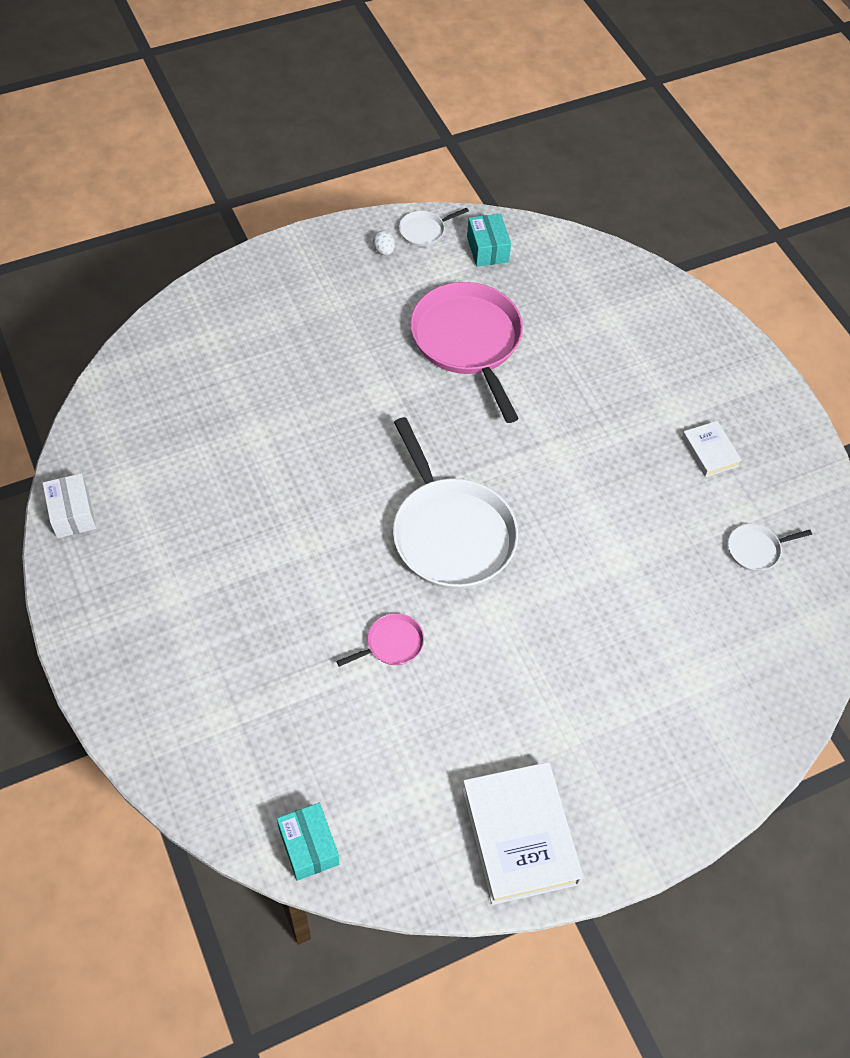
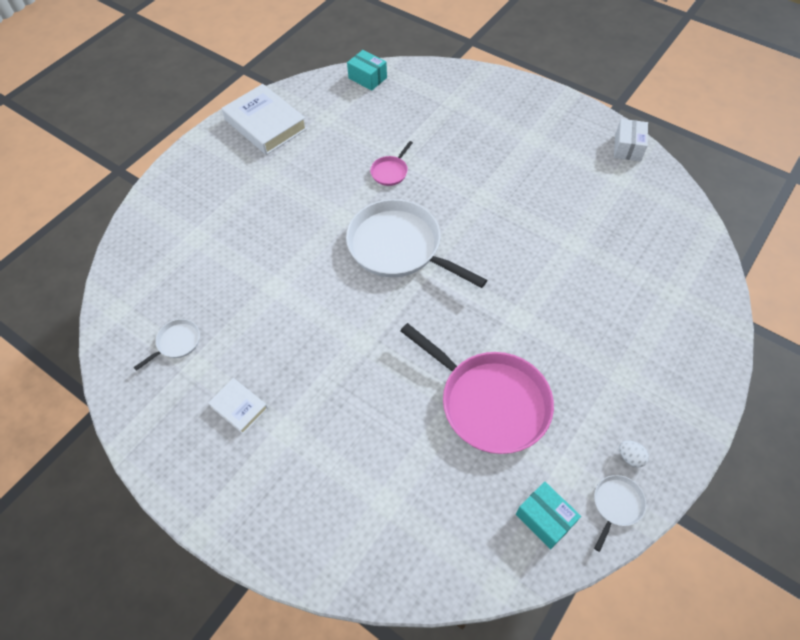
camera: 155 degrees right, 0 degrees up
(72, 513) = (627, 147): white box -> white box turned 60 degrees clockwise

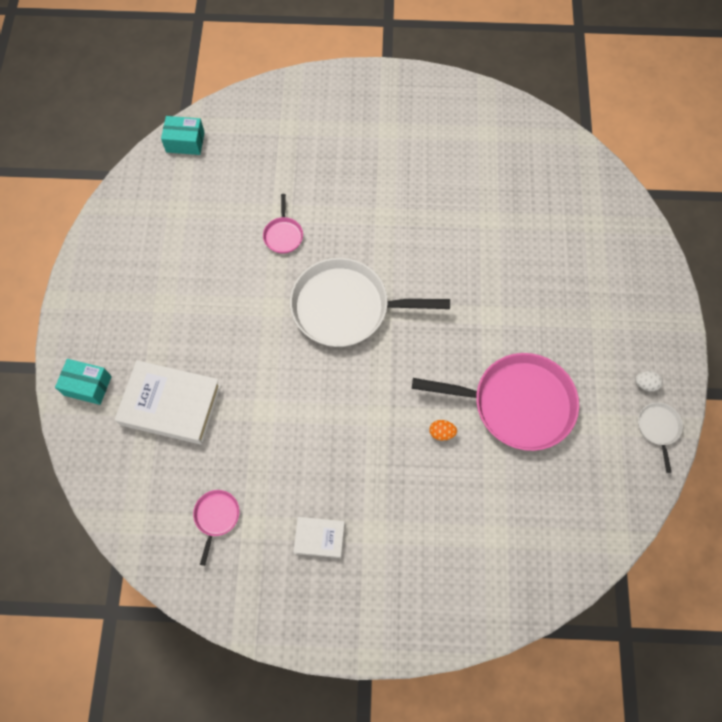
camera: 35 degrees left, 10 degrees up
(177, 342) = (216, 517): white pan -> pink pan
(265, 124) = (121, 248): white book -> white book (170, 405)
(404, 386) = (441, 433): none -> orange egg
(545, 519) = (617, 472): turquoise box -> turquoise box (87, 386)
(627, 147) = (474, 98): white box -> none

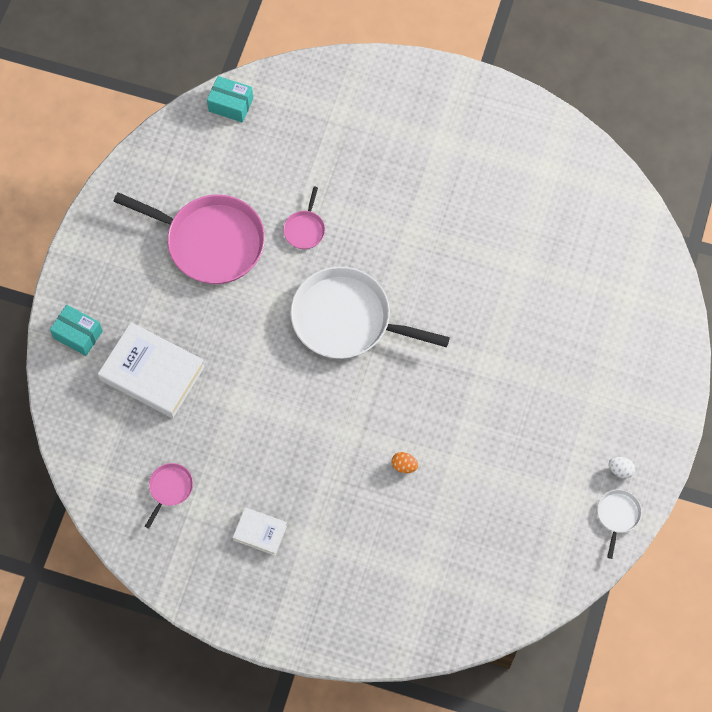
camera: 15 degrees right, 0 degrees up
(517, 404) = (487, 457): pink pan -> pink pan (211, 242)

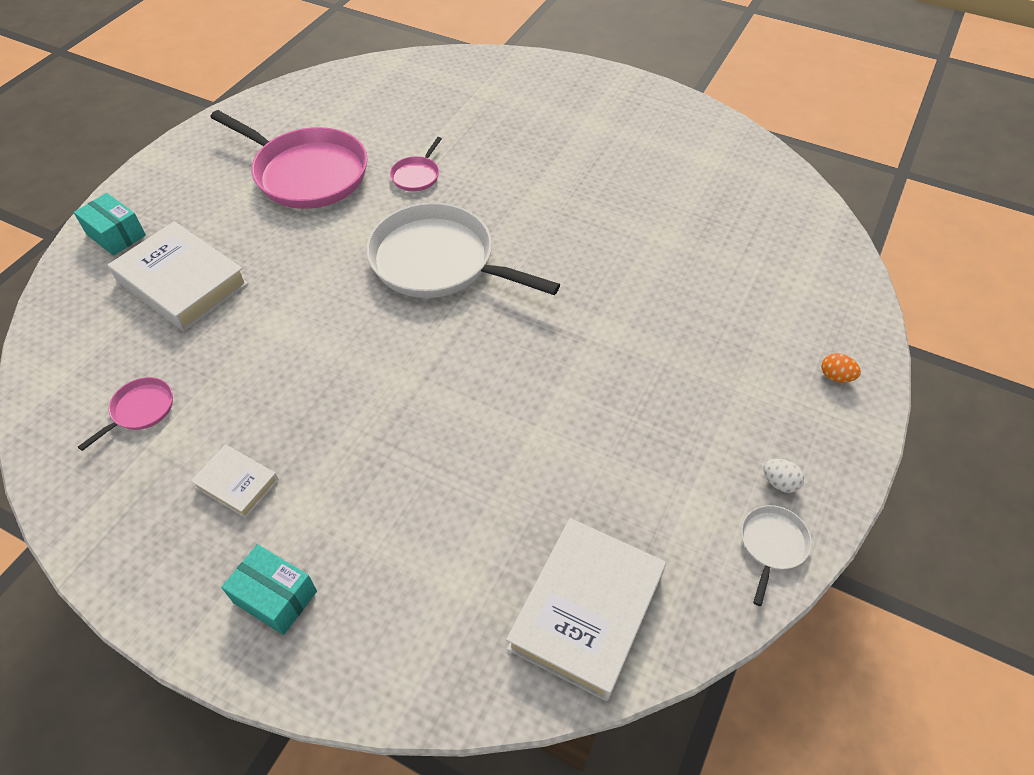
camera: 10 degrees right, 15 degrees down
(231, 105) = (375, 73): turquoise box -> turquoise box (275, 597)
(404, 466) = (466, 430): orange egg -> orange egg (835, 376)
(507, 578) = (587, 611): none -> white book

